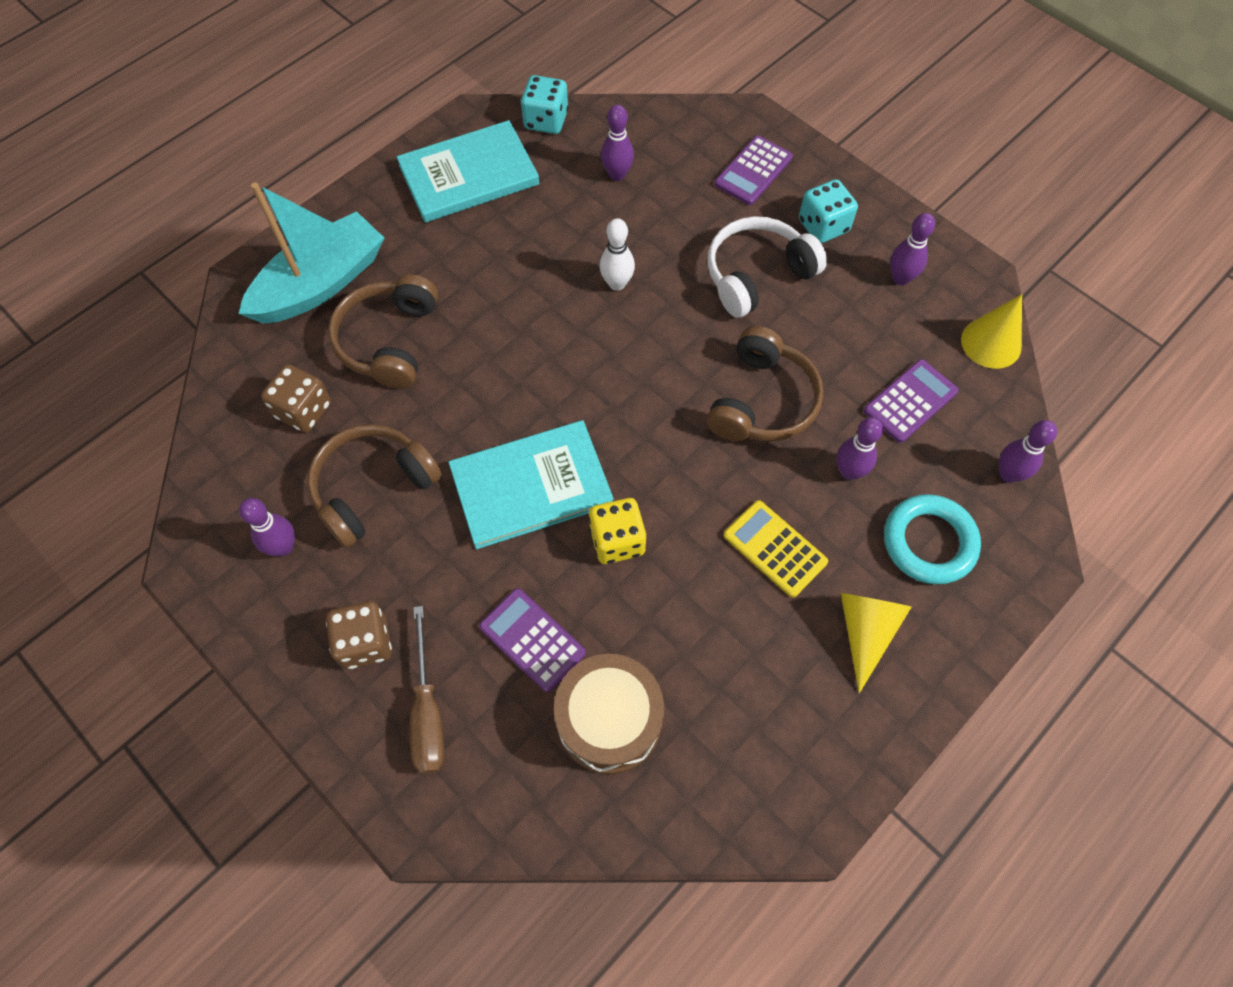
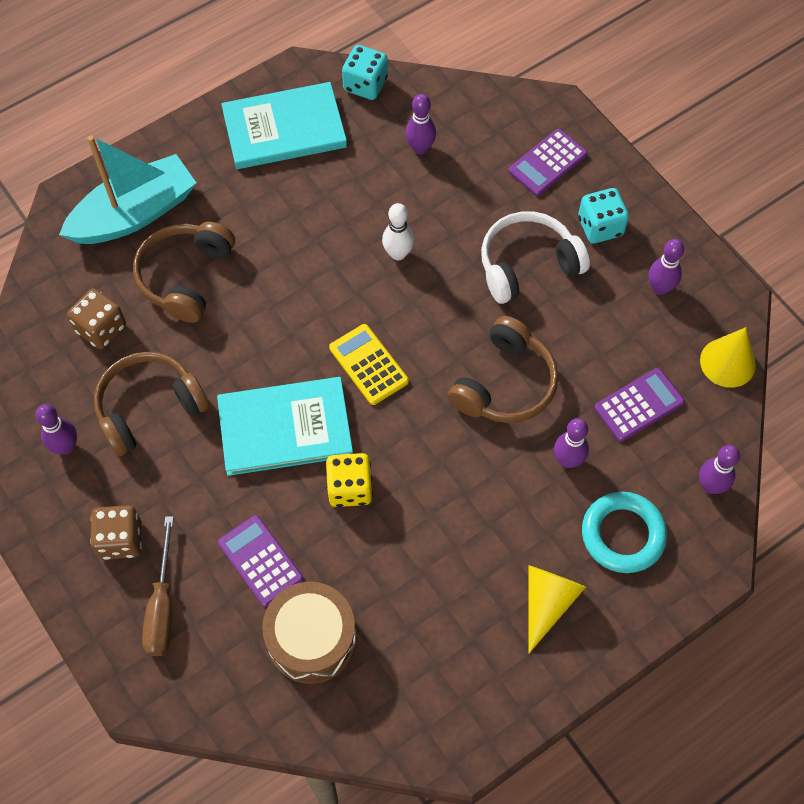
camera: 10 degrees right, 0 degrees up
(775, 548) = (485, 518): yellow calculator -> yellow calculator (368, 364)

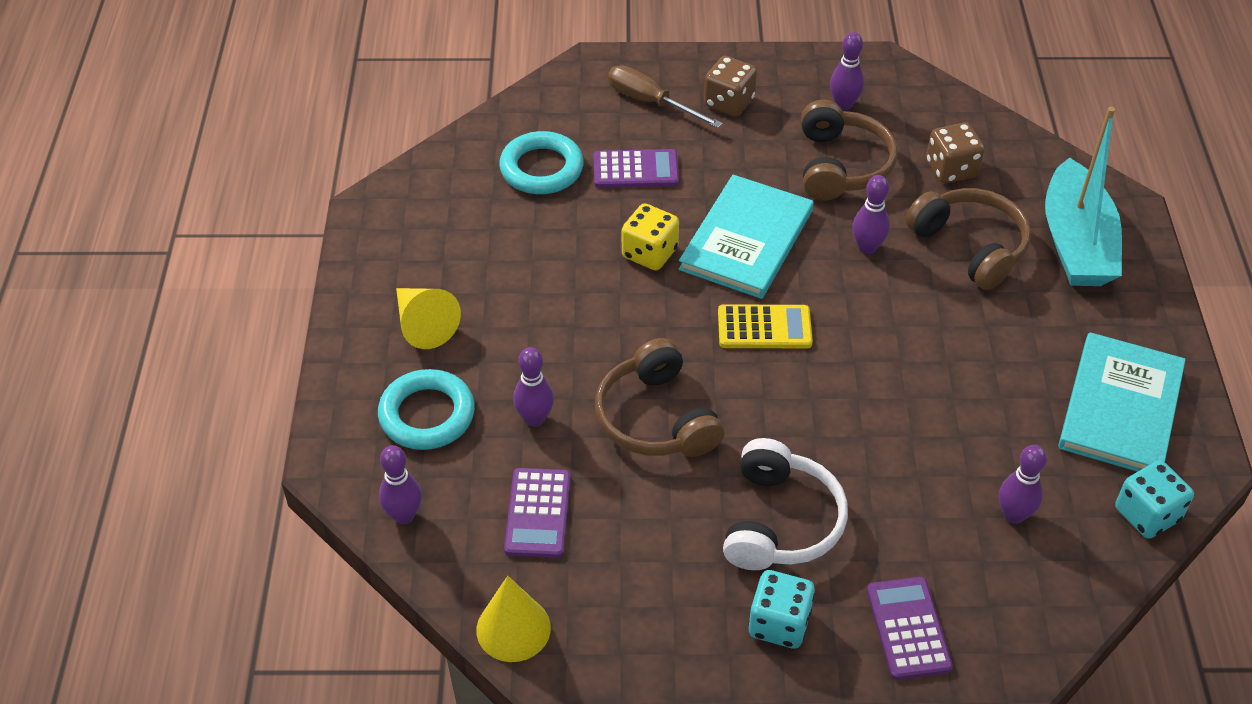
camera: 125 degrees right, 15 degrees down
(311, 639) = (541, 168): brown drum -> turquoise ring
(398, 253) = (879, 418): white bowling pin -> none
(660, 288) = (654, 628): purple bowling pin -> purple bowling pin (867, 247)

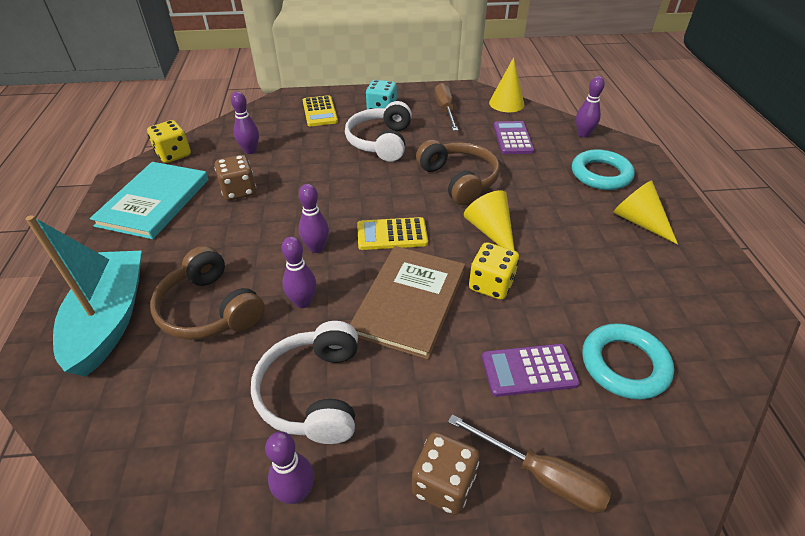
camera: 175 degrees right, 5 degrees down
(535, 419) = (534, 176): purple bowling pin -> purple bowling pin (316, 248)
(630, 323) = (491, 231): none -> yellow cone
(647, 613) = (445, 110): none -> brown screwdriver
(746, 240) = (410, 302): turquoise book -> brown book
(841, 166) = (313, 392): brown headphones -> white headphones
(908, 628) = (319, 112): purple calculator -> yellow calculator
(951, 169) = (194, 397): brown dice -> brown dice (239, 191)
(1147, 514) = (174, 154): turquoise dice -> yellow dice

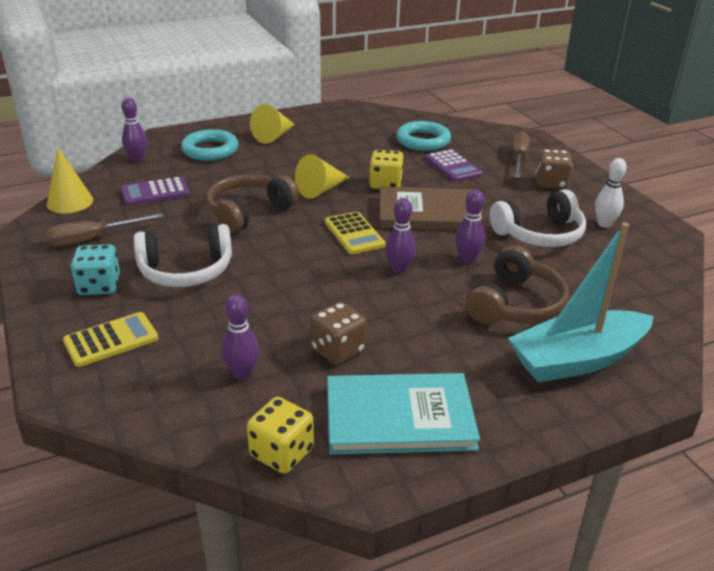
camera: 110 degrees left, 10 degrees down
(296, 493) = (604, 224): purple bowling pin -> white bowling pin

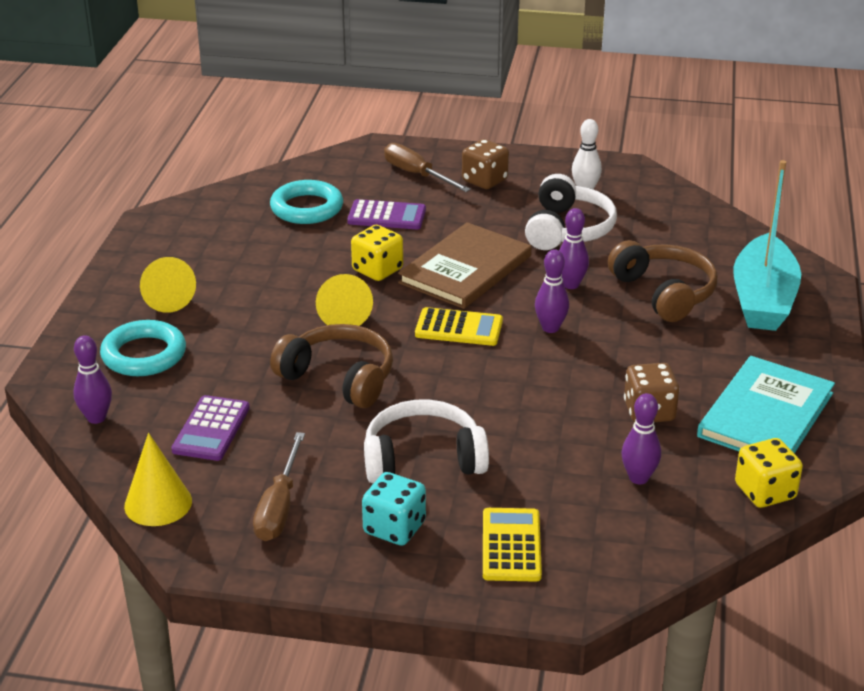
camera: 55 degrees left, 0 degrees up
(186, 271) = (423, 459): white headphones -> white headphones turned 120 degrees counterclockwise
(248, 212) = (339, 378): brown headphones -> brown headphones turned 135 degrees clockwise

